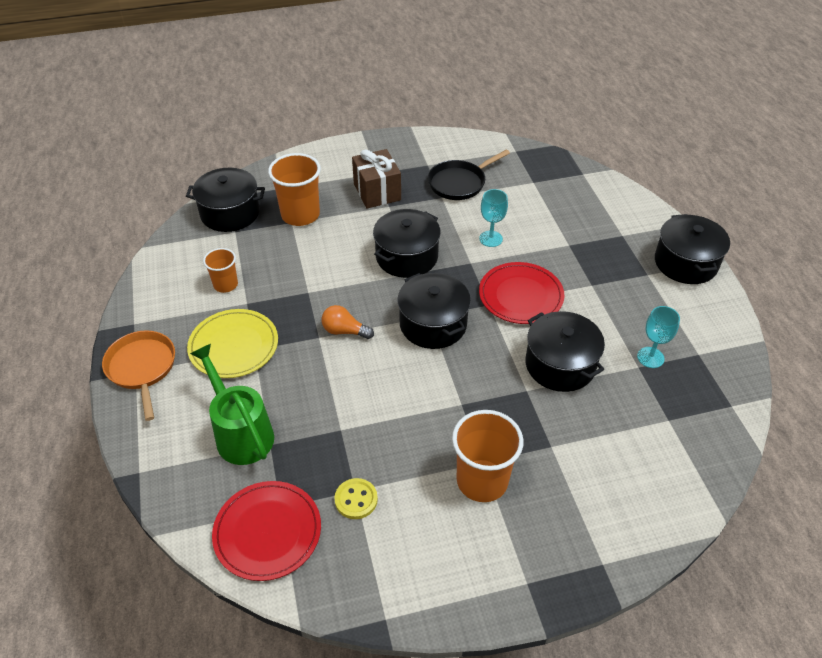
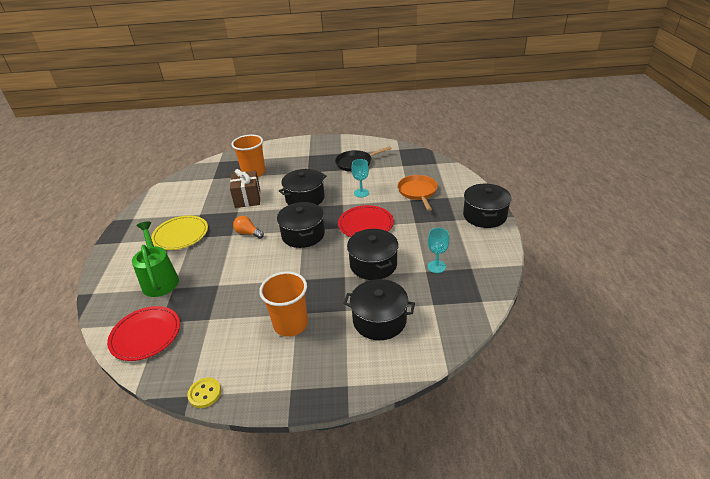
camera: 15 degrees right, 10 degrees down
(142, 368) = (124, 241): orange pan -> orange pan (418, 192)
(225, 285) = (193, 204): orange cup -> none
(230, 213) = (215, 169): black pot -> black pot (379, 320)
(356, 499) = (207, 324): yellow button -> yellow button (205, 393)
(377, 192) = (304, 164): brown gift -> brown gift (247, 199)

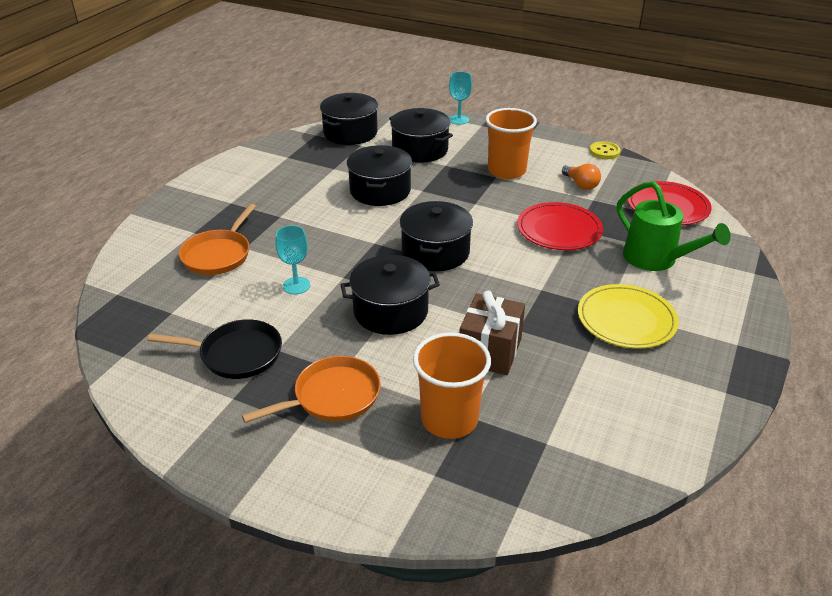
camera: 155 degrees left, 0 degrees up
(159, 279) = (657, 260): green watering can -> green watering can turned 45 degrees counterclockwise
(248, 233) = (514, 282): orange light bulb -> orange light bulb (581, 184)
(304, 164) = (332, 397): none -> orange pan
(365, 224) = (342, 236): red plate -> red plate (559, 230)
(436, 266) = (318, 168): turquoise goblet -> turquoise goblet (459, 120)
(484, 215) = (192, 195): black pot -> black pot (350, 133)

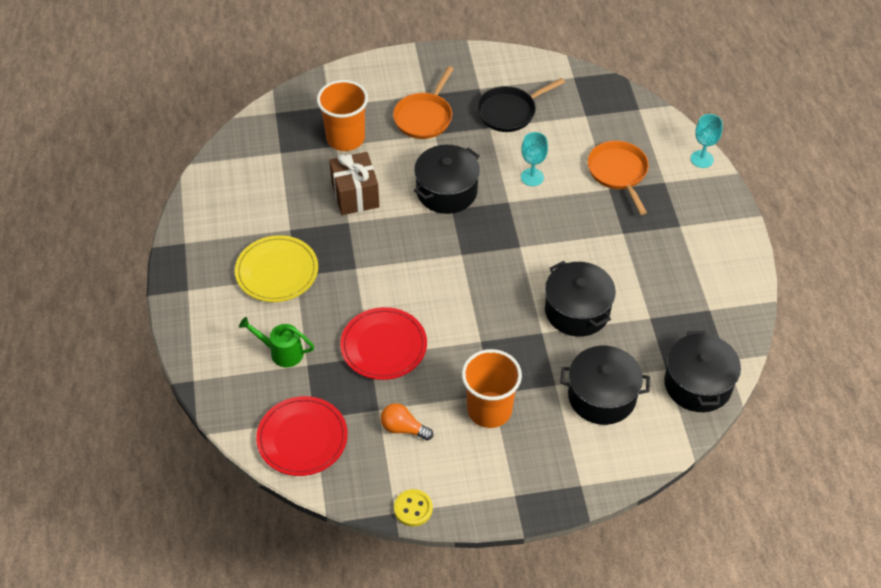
camera: 145 degrees right, 15 degrees up
(435, 252) = (464, 263): black pot -> none
(459, 120) = (614, 482): turquoise goblet -> turquoise goblet (702, 159)
(657, 260) = (281, 352): green watering can -> green watering can, size x0.64

